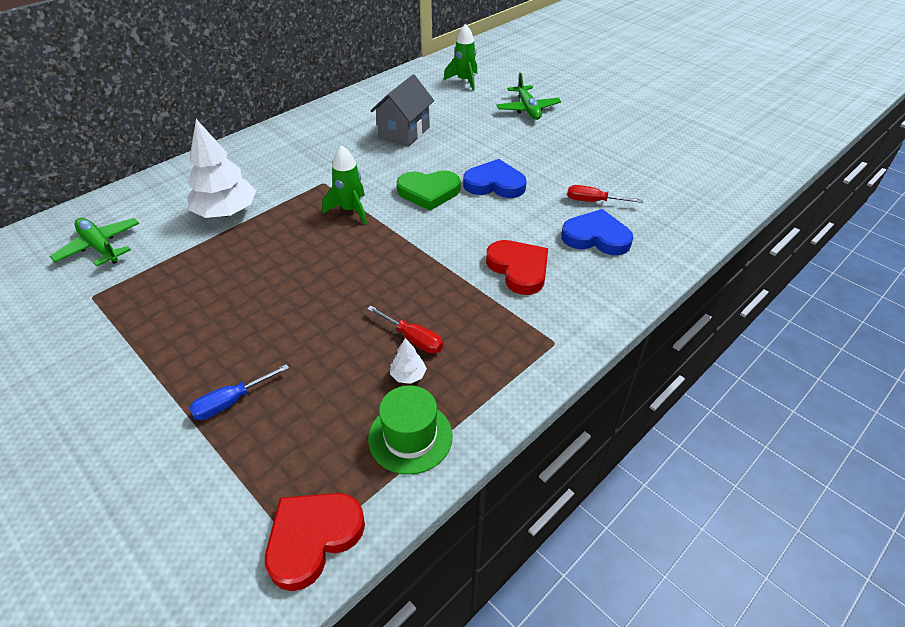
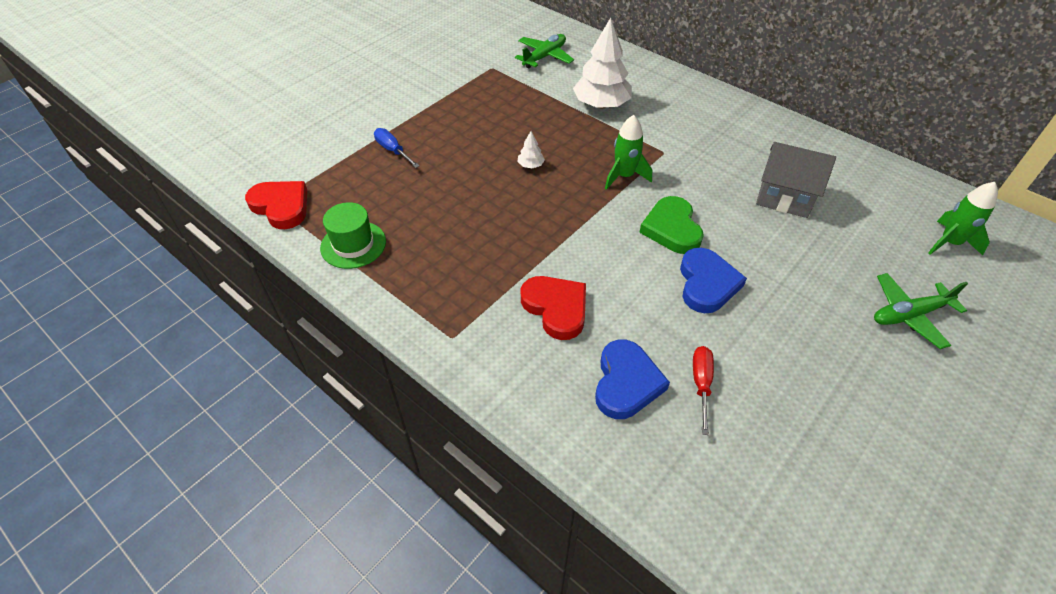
camera: 85 degrees right, 5 degrees up
(408, 375) = (414, 237): white tree -> white tree (530, 165)
(413, 339) = (454, 237): red screwdriver -> none
(519, 269) = (556, 308): red heart -> red heart turned 90 degrees counterclockwise

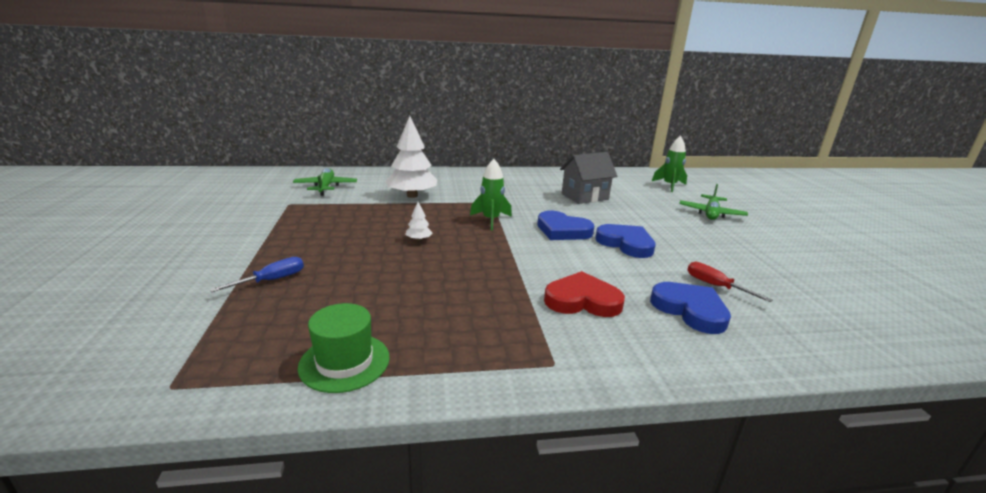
camera: 50 degrees left, 25 degrees down
(281, 206) = (189, 383): red heart -> none
(392, 150) = (272, 280): blue screwdriver -> blue screwdriver turned 135 degrees clockwise
(672, 229) = (562, 230): green heart -> blue heart

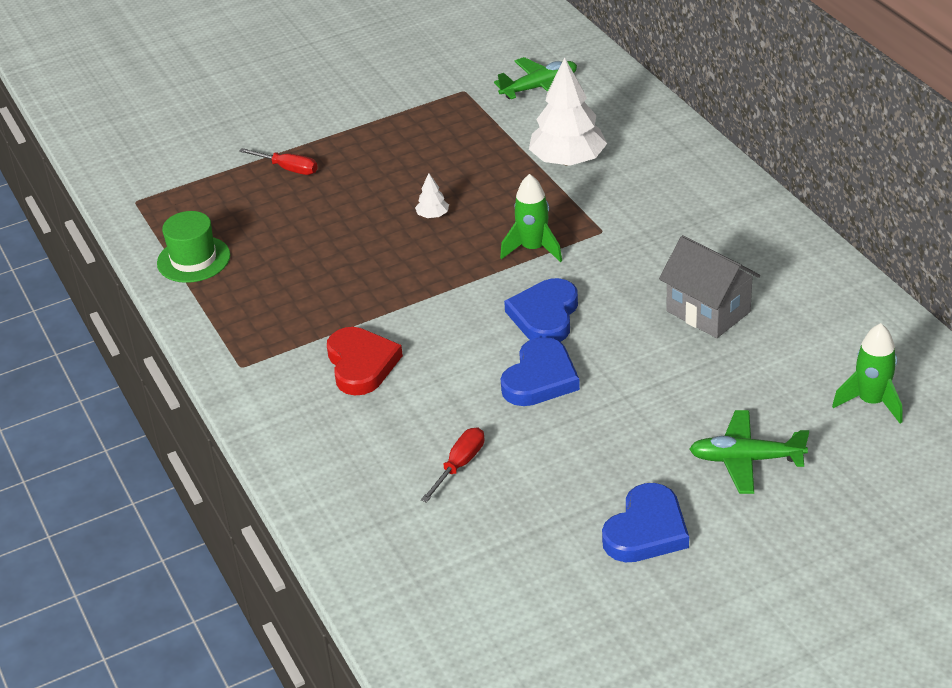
camera: 75 degrees right, 15 degrees up
(272, 280) = (289, 169): blue screwdriver -> red screwdriver
(690, 310) = (385, 445): blue heart -> blue heart (646, 530)

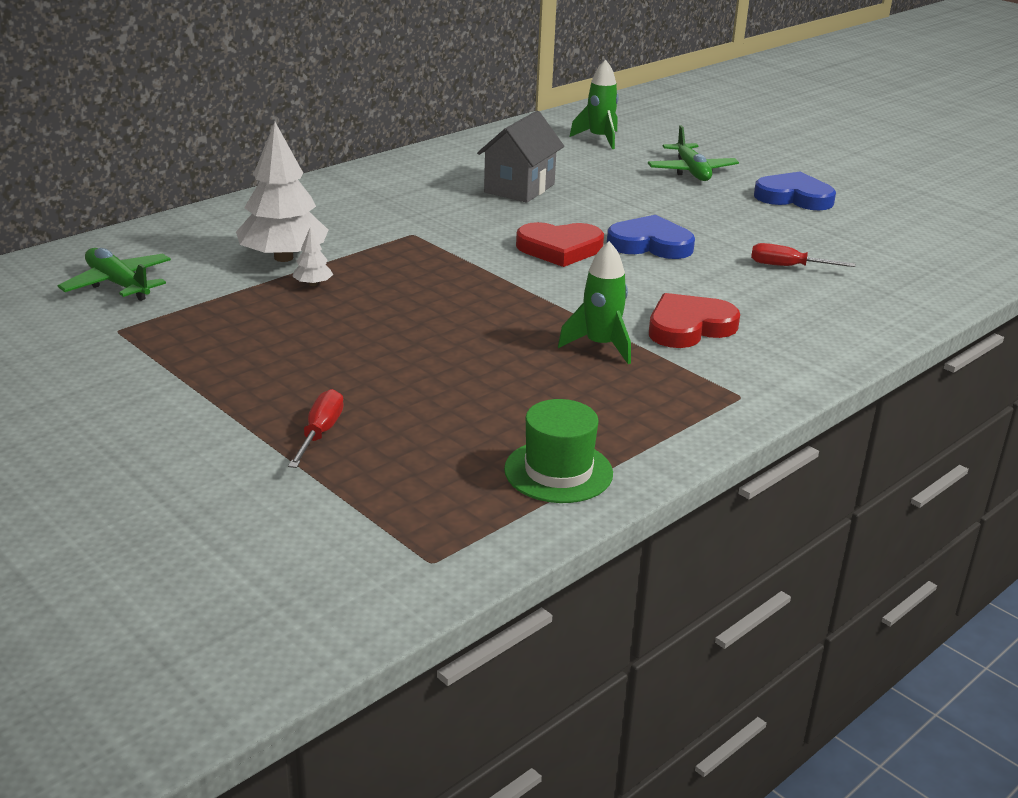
camera: 110 degrees left, 10 degrees down
(432, 215) = (408, 319): white tree -> white tree (313, 284)
(533, 249) = (454, 262): green rocket -> green rocket (600, 346)
(545, 316) = (560, 249): blue heart -> red heart

